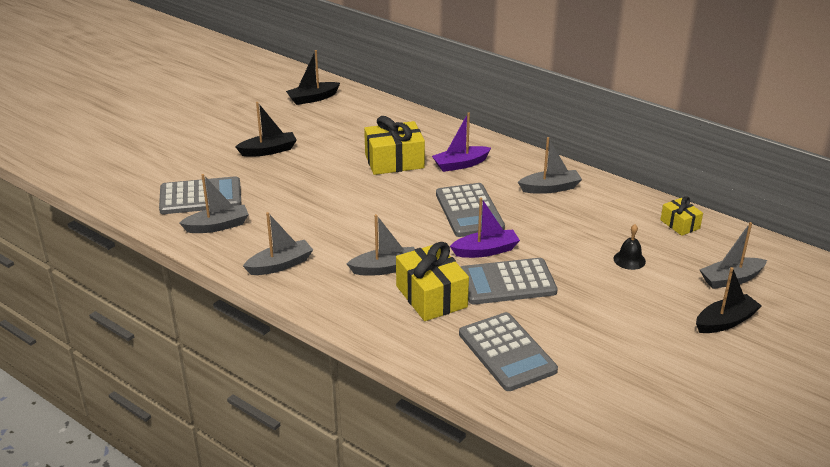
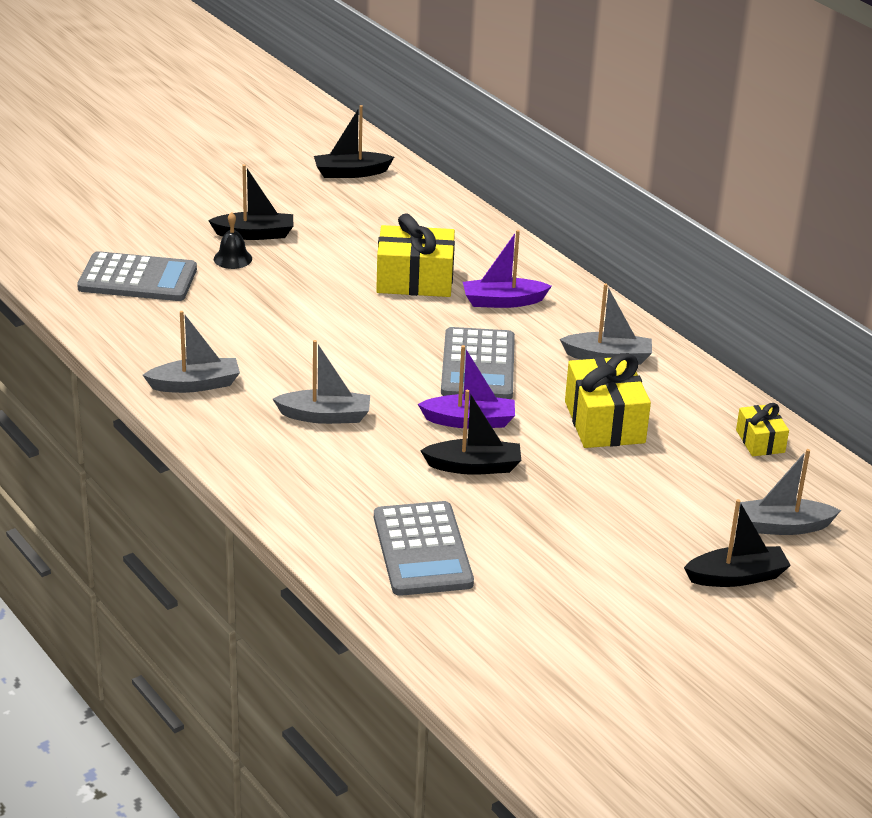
camera: 15 degrees right, 0 degrees up
(217, 226) = (141, 320): grey boat -> none
(431, 296) = (365, 463): yellow gift -> yellow gift (604, 422)
(507, 282) = (474, 466): grey calculator -> black boat
(629, 260) = (657, 472): black bell -> black bell (232, 258)

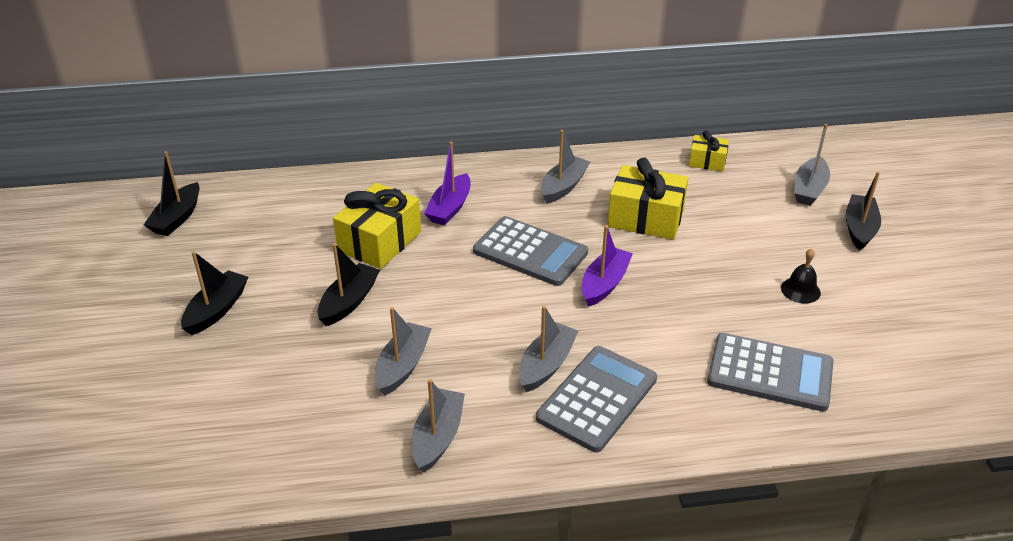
camera: 60 degrees left, 5 degrees up
(137, 279) = (216, 419): grey calculator -> grey calculator (597, 399)
(232, 258) = (244, 338): black bell -> black bell (800, 290)
(263, 343) = (403, 366): none -> grey boat
(474, 466) = (668, 303): black boat -> black boat (349, 302)

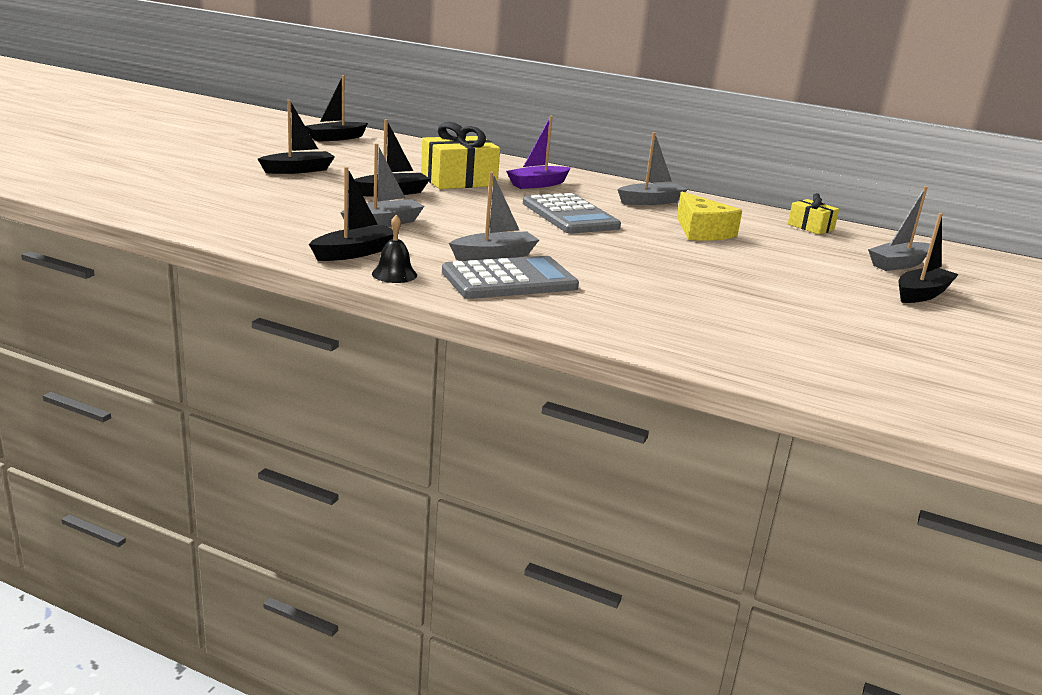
camera: 30 degrees right, 15 degrees down
(438, 437) = (354, 253): grey boat -> black boat
(604, 284) = (609, 243): purple boat -> none
(645, 218) = (701, 231): yellow gift -> yellow cheese
(770, 373) = (692, 320): grey calculator -> none
(800, 290) = (798, 299): black bell -> black bell (394, 274)

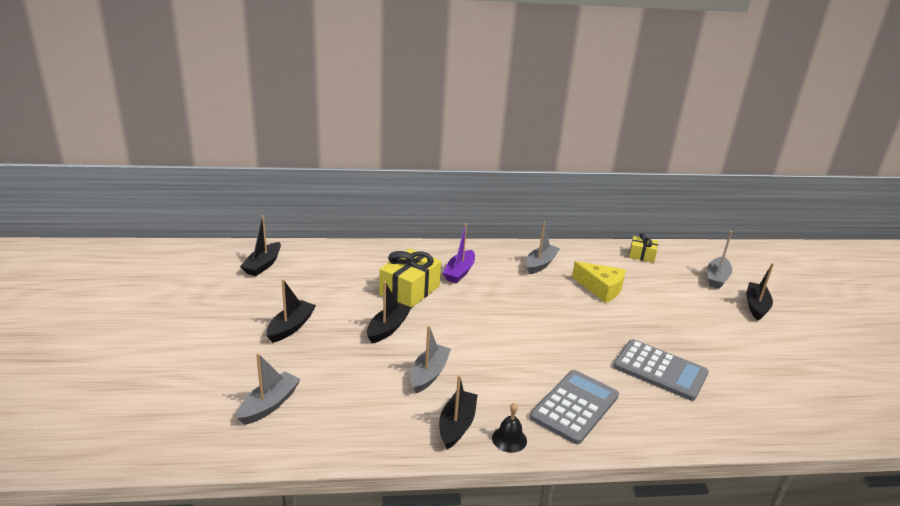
camera: 30 degrees left, 5 degrees up
(494, 256) = (535, 381): grey boat -> grey boat (269, 404)
(570, 215) = (519, 305): grey calculator -> grey calculator (660, 370)

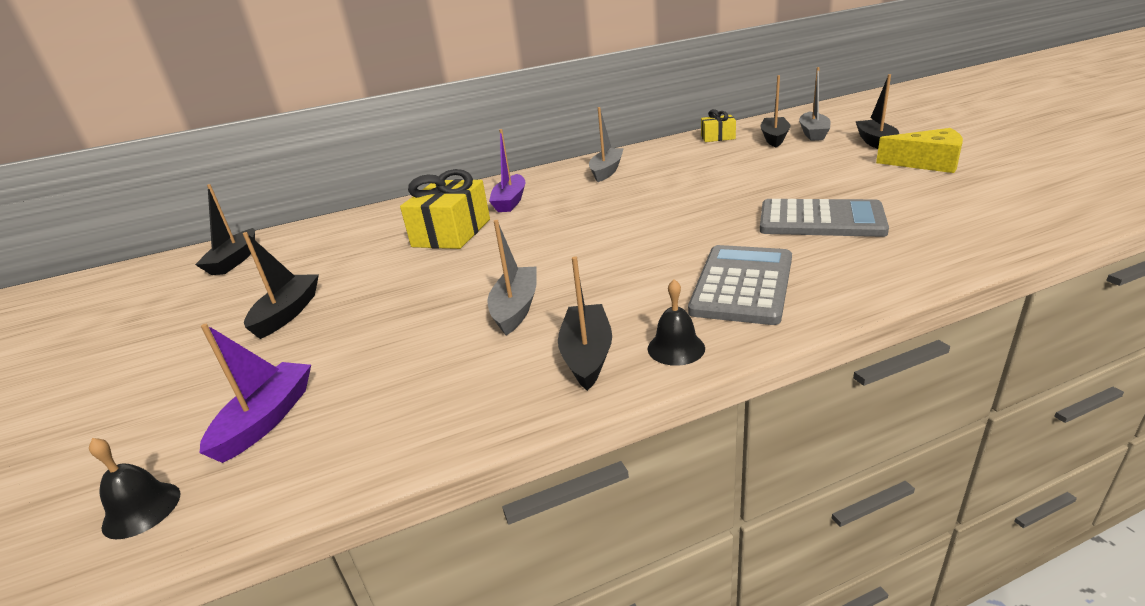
camera: 10 degrees left, 0 degrees up
(203, 438) = (141, 509): none -> black bell
(269, 404) = (266, 419): grey boat -> purple boat
(388, 328) = (435, 276): black boat -> black boat (774, 138)
(601, 288) = (692, 172): yellow cheese -> yellow cheese (927, 163)

